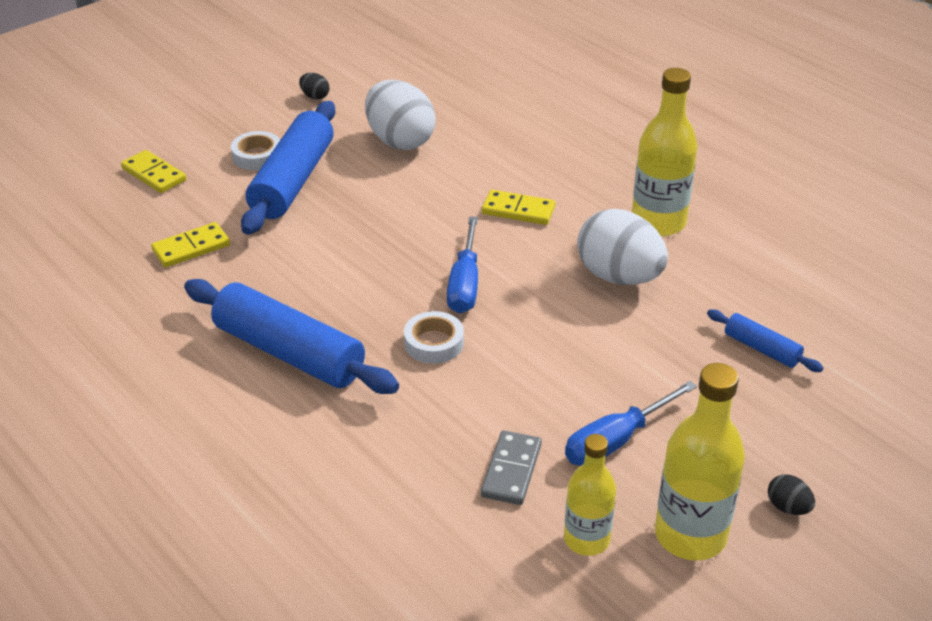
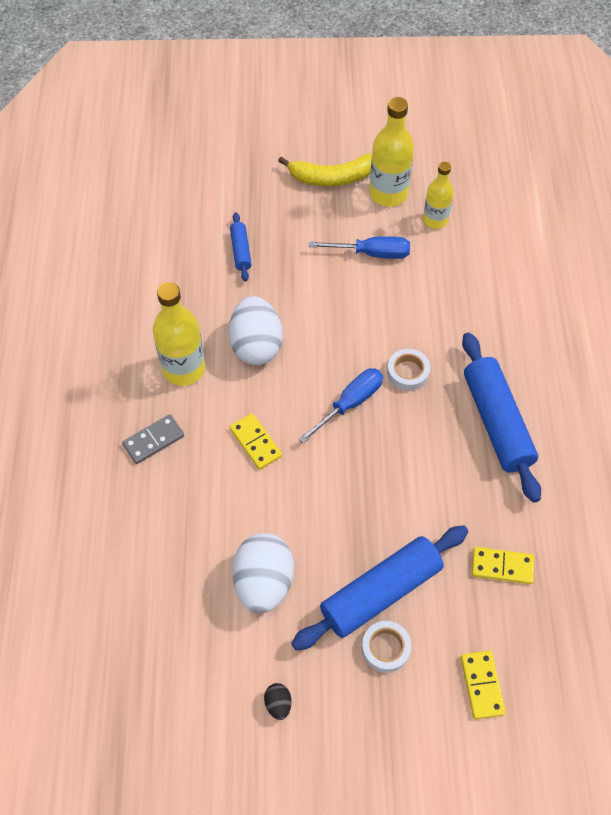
camera: 140 degrees left, 20 degrees up
(511, 470) = (437, 272): grey domino -> grey domino (153, 440)
(788, 507) = (332, 177): black egg -> yellow banana

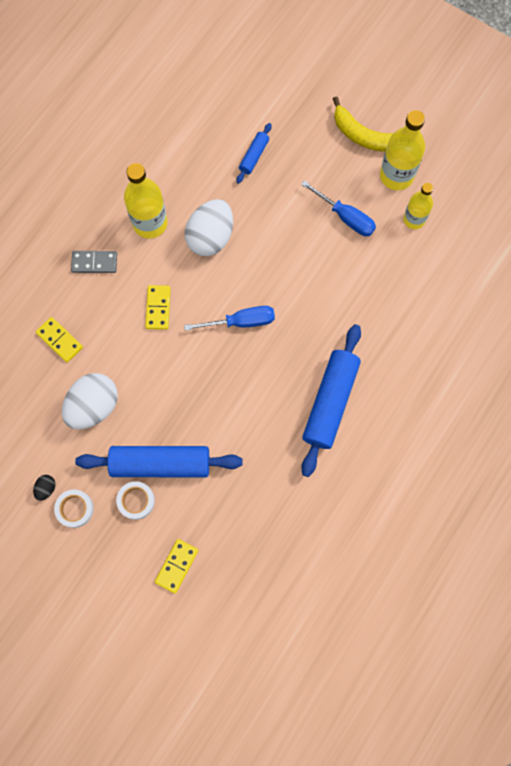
camera: 35 degrees right, 15 degrees up
(408, 372) = (298, 325): white tape -> white tape (75, 509)
(502, 566) = (251, 502): yellow domino -> yellow domino (59, 340)

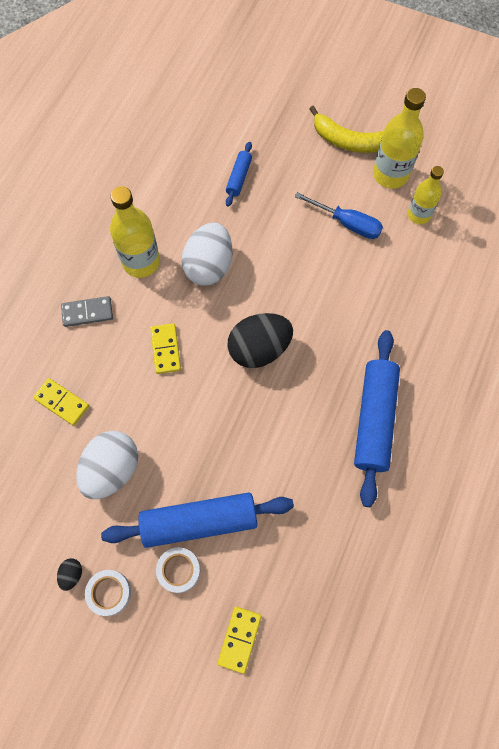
camera: 10 degrees left, 5 degrees down
(241, 322) = (259, 349): blue screwdriver -> black egg

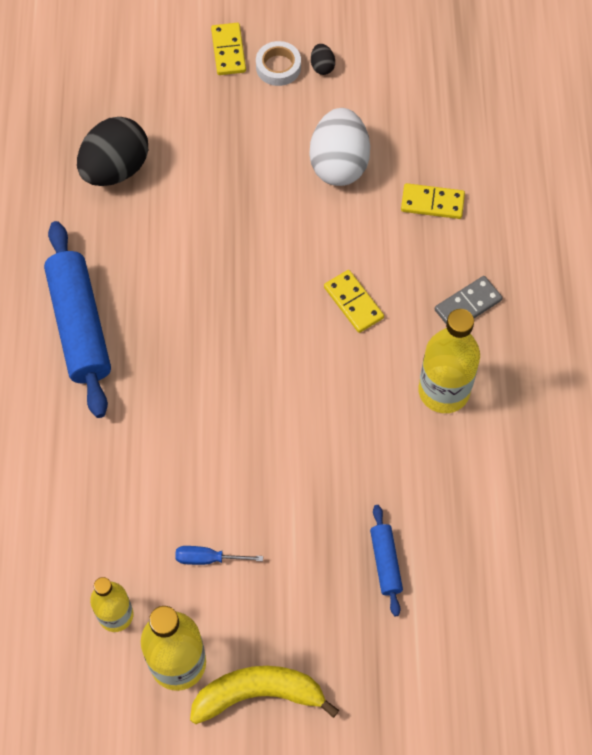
camera: 155 degrees right, 5 degrees down
(178, 570) = (222, 109): white tape -> none
(199, 522) = (223, 155): blue rolling pin -> none
(209, 266) = (358, 422): white egg -> none
(239, 639) = (136, 80): yellow domino -> yellow domino (228, 51)
(259, 349) = (246, 348): black egg -> black egg (115, 169)
(347, 223) = (208, 558): blue screwdriver -> blue screwdriver, size x0.64

